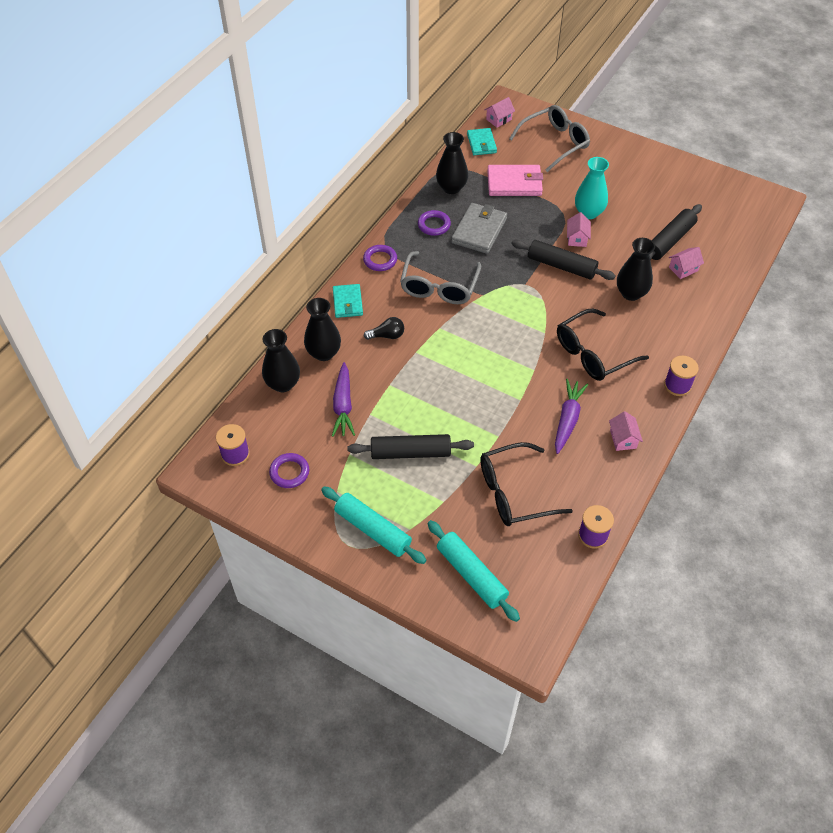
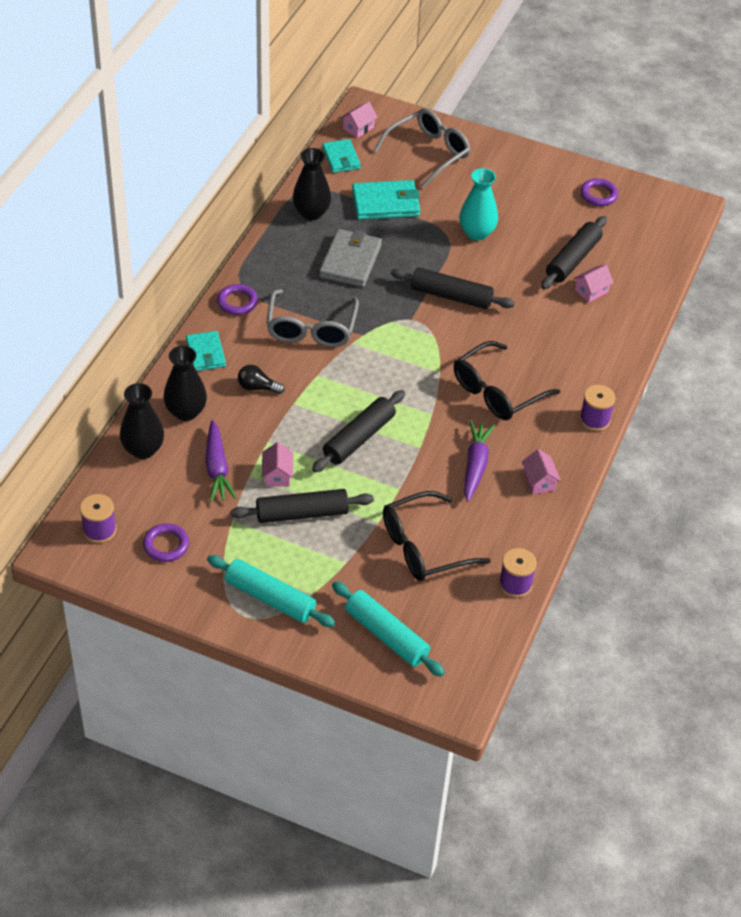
camera: 10 degrees left, 5 degrees down
(387, 335) = (257, 387): black light bulb -> black light bulb turned 150 degrees counterclockwise
(434, 225) = (296, 258): purple ring -> purple ring (598, 195)
(468, 387) = (359, 438): none -> black rolling pin
(514, 183) = (385, 203): pink wallet -> turquoise wallet
(577, 238) = (466, 263): pink house -> pink house (277, 475)
(631, 293) = (534, 322): black vase -> none

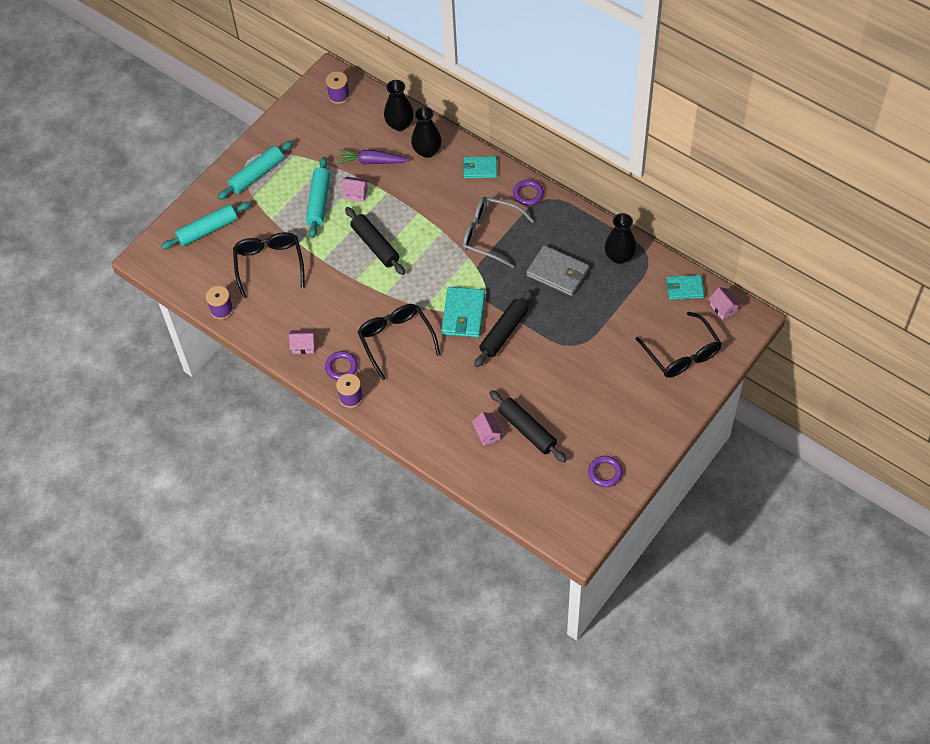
camera: 110 degrees right, 10 degrees up
(166, 545) = (316, 127): purple ring -> purple ring (341, 367)
(257, 387) = (439, 194): black light bulb -> none
(302, 513) = (319, 202): black rolling pin -> turquoise rolling pin
(385, 203) = (622, 309): turquoise wallet -> turquoise wallet (463, 314)
(428, 153) = (682, 354): grey glasses -> black glasses
(475, 465) = (330, 310): purple carrot -> none
(476, 233) = (573, 367): turquoise vase -> none

